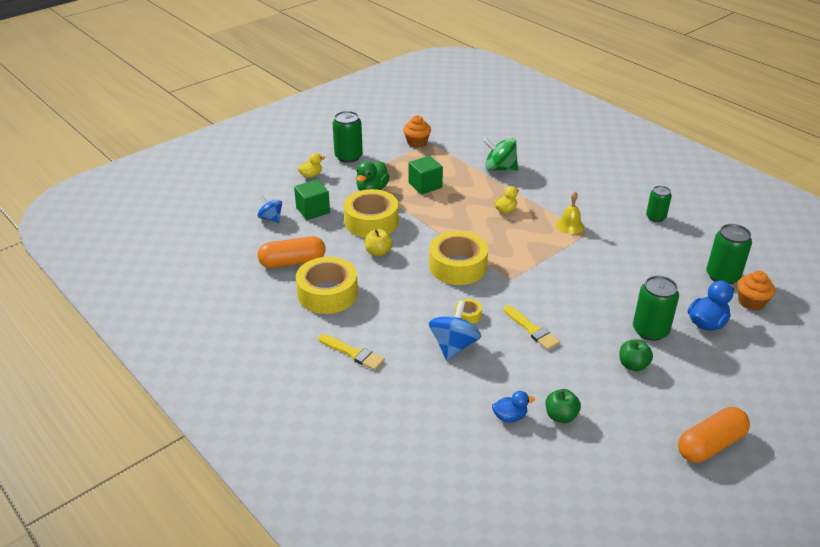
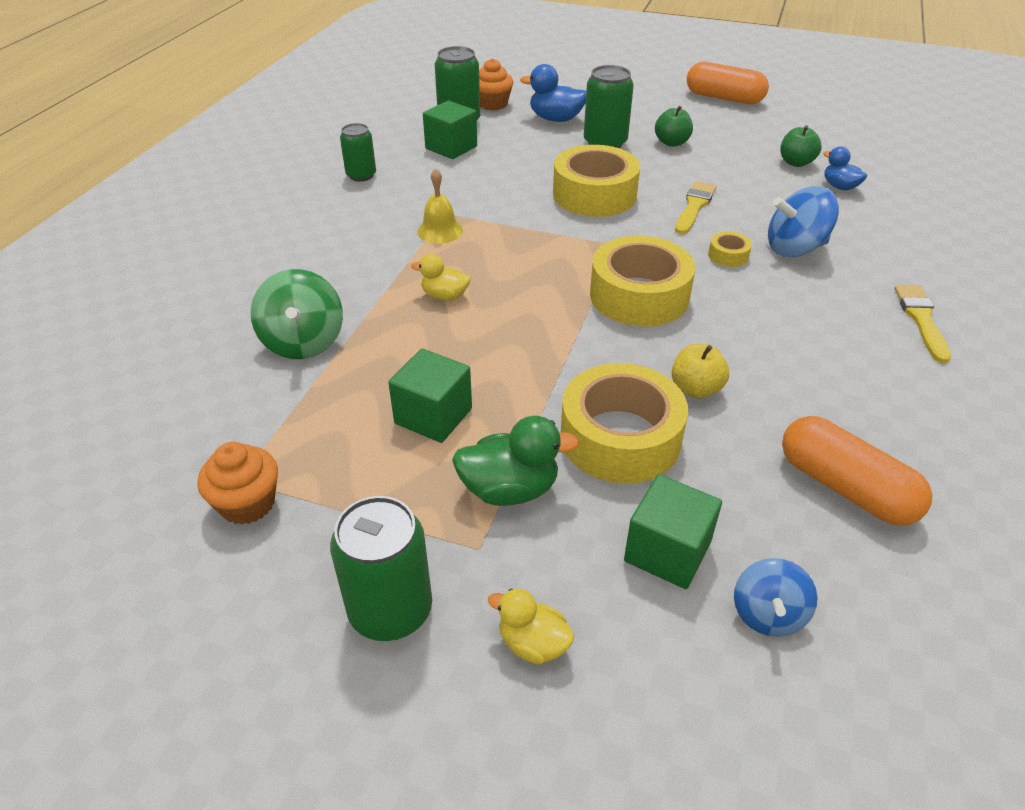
camera: 120 degrees left, 5 degrees up
(327, 293) = (856, 399): yellow tape -> yellow tape (594, 194)
(679, 260) = (451, 147): none -> green cube

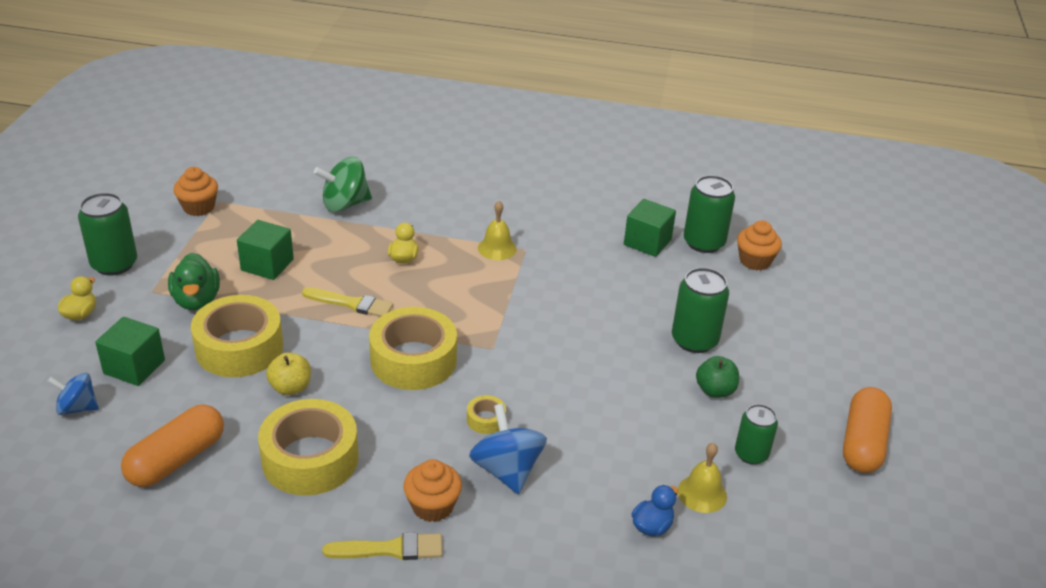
camera: 80 degrees right, 5 degrees down
(361, 175) = (578, 199): green can -> green can (751, 454)
(556, 119) = (738, 305): blue duck -> none
(594, 194) = (581, 333): yellow tape -> yellow tape (310, 459)
(694, 207) = (574, 401): yellow brush -> yellow brush (351, 303)
(796, 162) = (702, 493): green apple -> yellow bell
(856, 292) = (432, 506): none -> orange cupcake

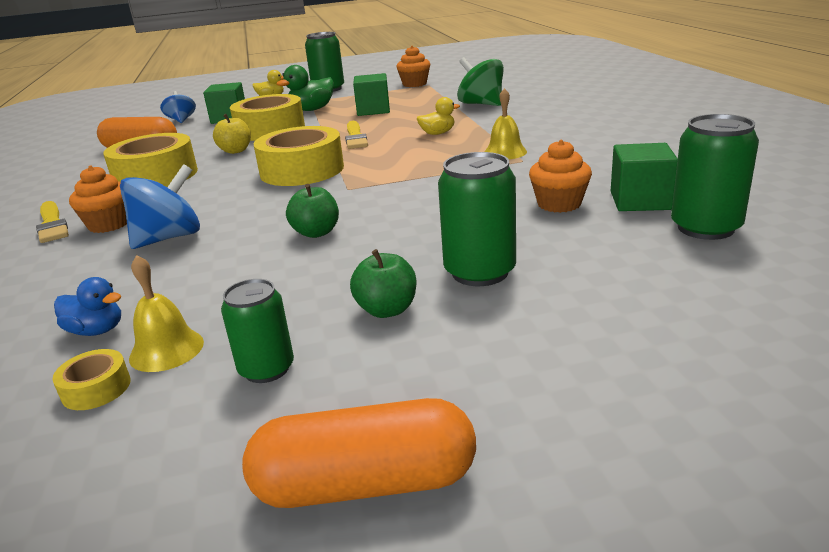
camera: 70 degrees right, 10 degrees down
(486, 420) = (238, 212): yellow tape -> yellow tape (96, 388)
(571, 388) = (316, 232): none -> green apple
(755, 261) = (733, 268): orange cupcake -> orange cupcake (559, 204)

